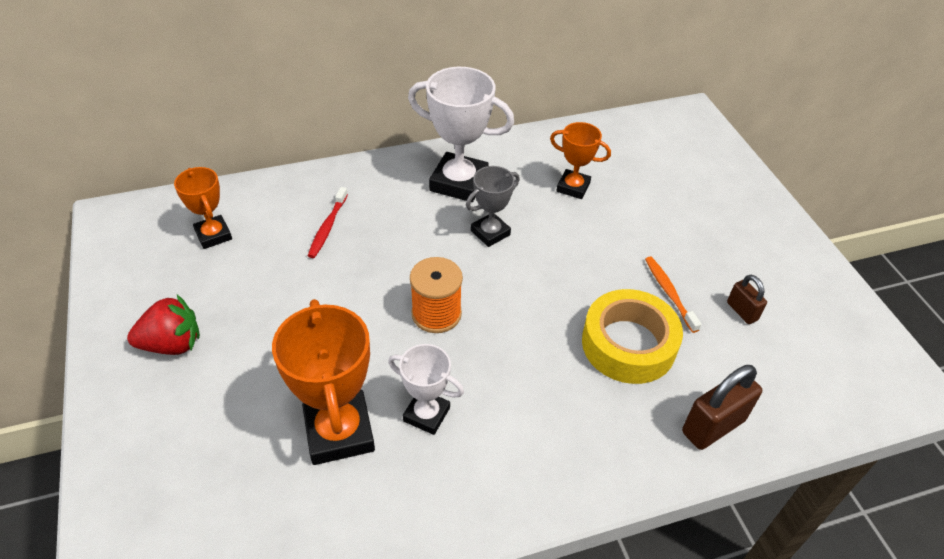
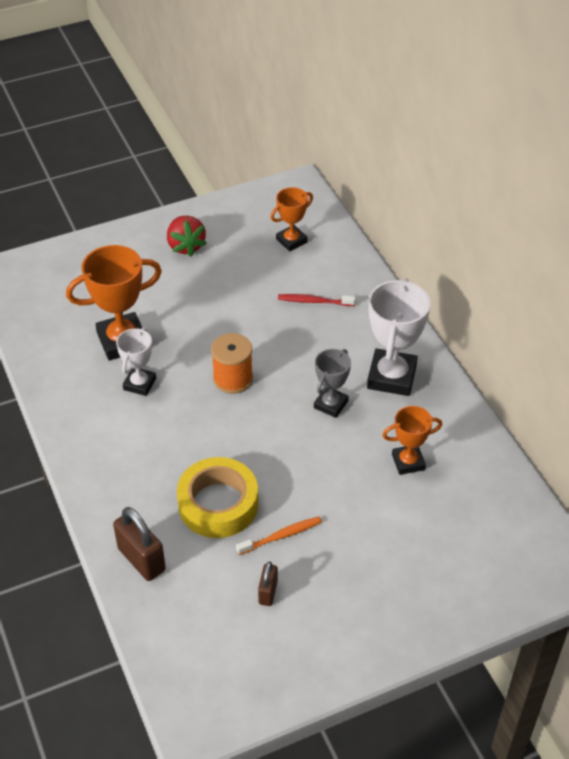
camera: 85 degrees right, 0 degrees up
(490, 233) = (331, 404): grey trophy -> grey trophy turned 75 degrees clockwise
(573, 187) = (408, 462): orange trophy -> orange trophy turned 60 degrees clockwise
(742, 311) = (268, 592): brown padlock -> brown padlock turned 45 degrees counterclockwise

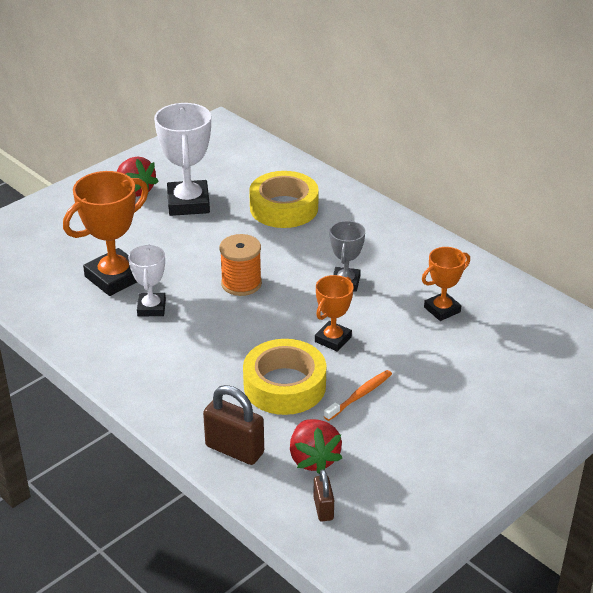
camera: 20 degrees left, 10 degrees down
(206, 591) = (313, 459): none -> red strawberry
(268, 592) = (373, 443): brown padlock -> brown padlock (323, 508)
(291, 241) = (235, 167): orange trophy -> orange trophy (333, 339)
(314, 301) = (284, 208): red toothbrush -> yellow tape
(391, 377) = (388, 249): white trophy -> white trophy (188, 203)

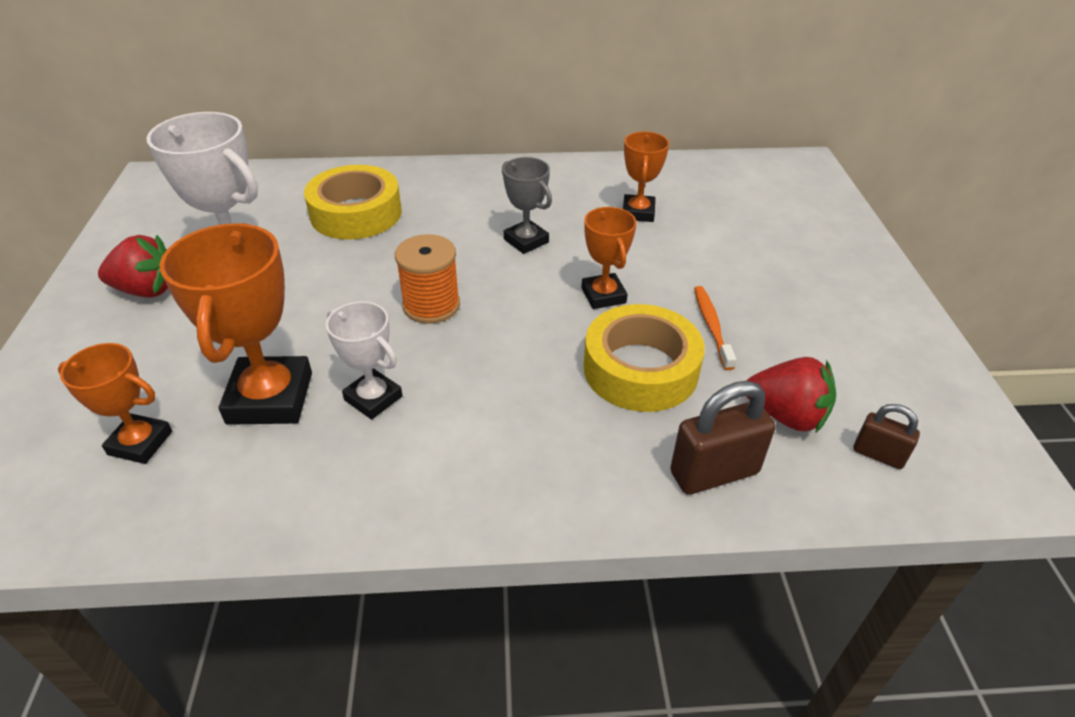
camera: 50 degrees left, 5 degrees up
(48, 261) = (140, 443): none -> orange trophy

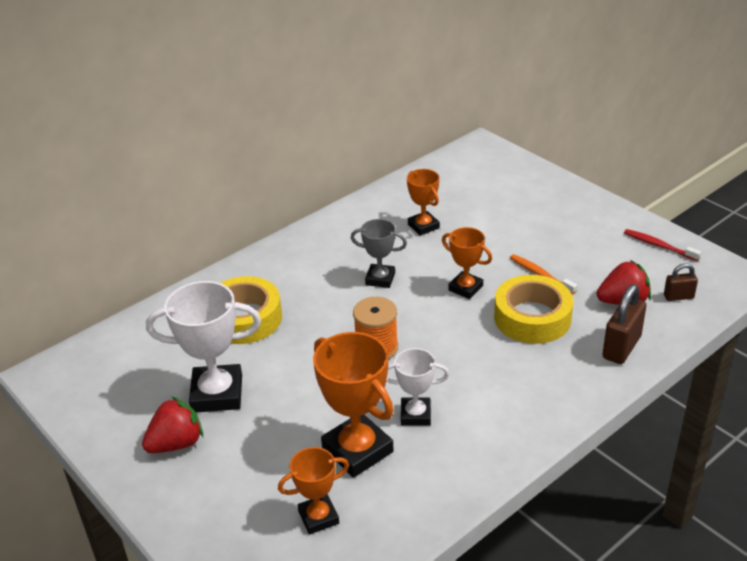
camera: 35 degrees left, 5 degrees down
(921, 374) = (659, 245): none -> red toothbrush

